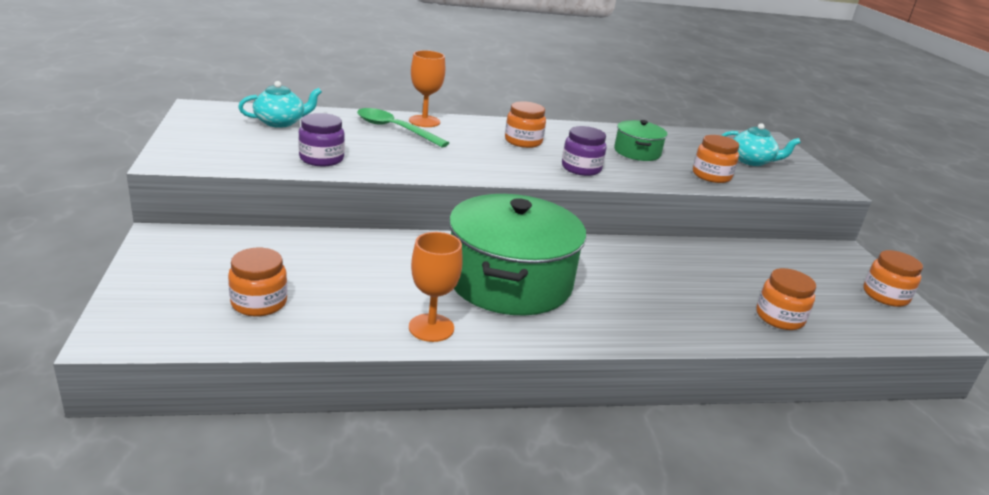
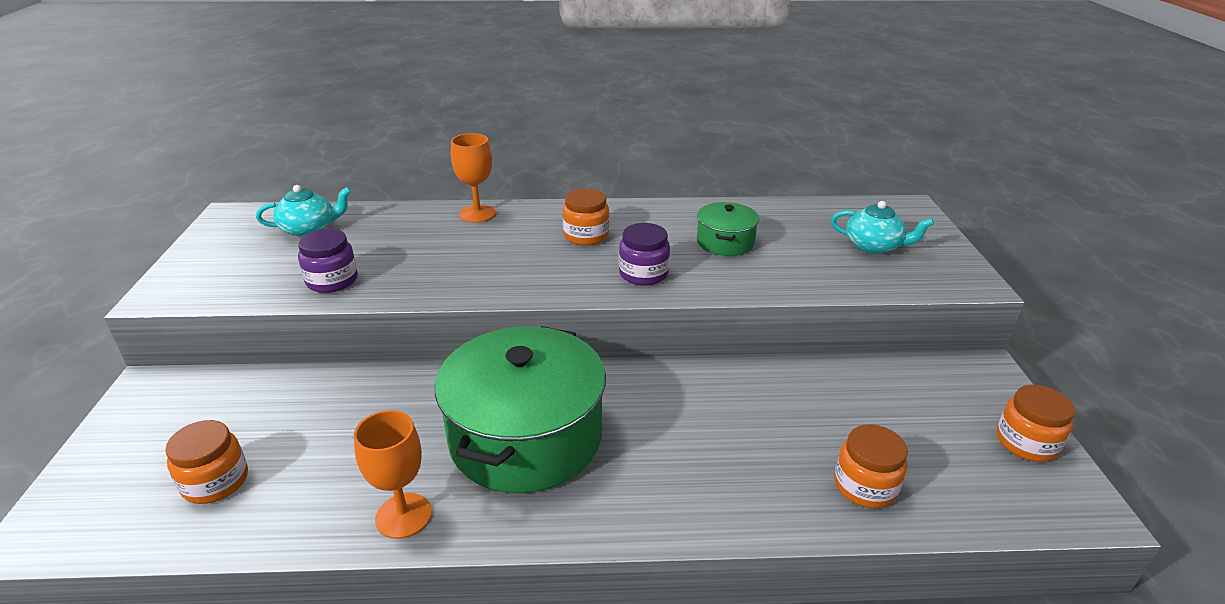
camera: 10 degrees right, 5 degrees up
(394, 129) = (437, 229): green spoon -> none
(711, 176) = (811, 274): orange jar -> none

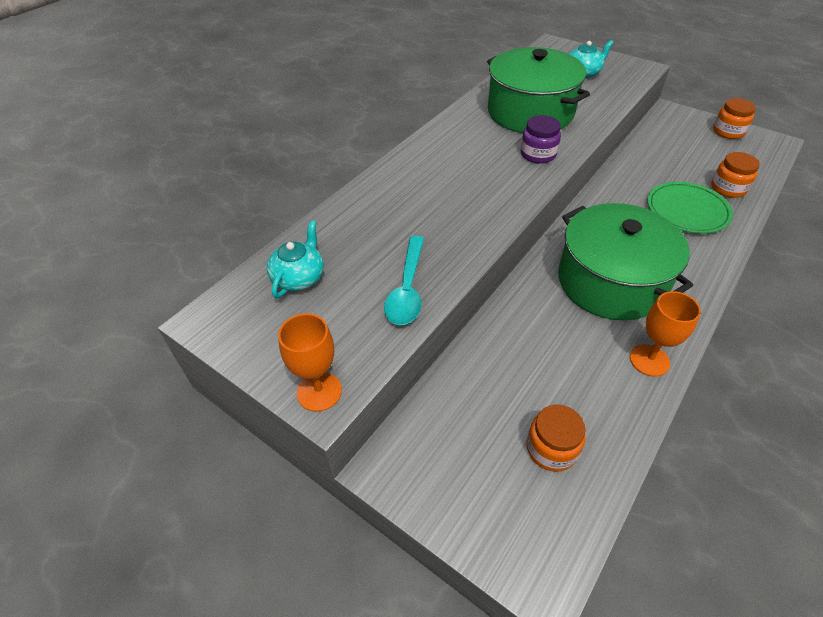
camera: 50 degrees left, 15 degrees up
(332, 281) = (407, 289): purple jar -> turquoise spoon
(477, 214) = (379, 186): orange goblet -> orange goblet (319, 392)
(586, 236) = (466, 155): orange jar -> none
(725, 242) = (530, 112): green pot -> green pot, size x2.10
(753, 459) = (687, 210): none -> green plate

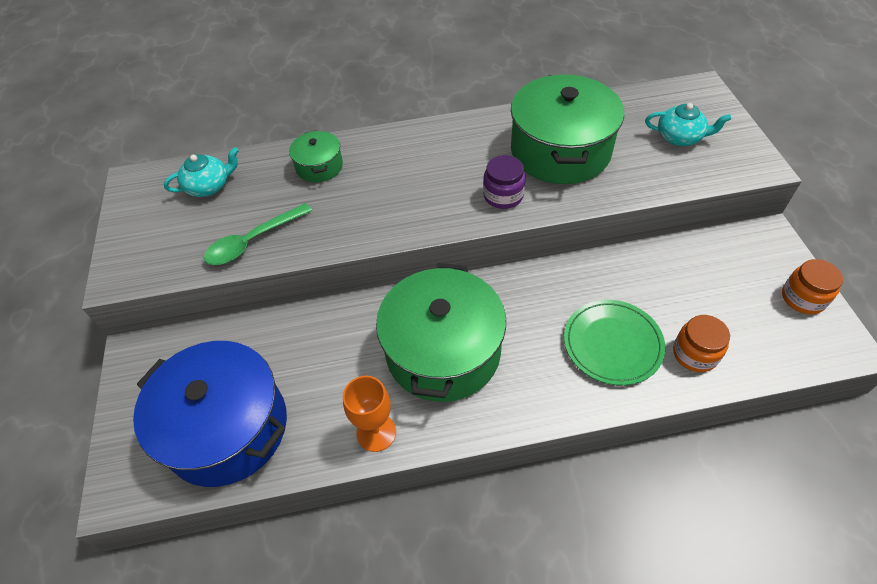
camera: 45 degrees right, 5 degrees up
(319, 392) = (122, 271): orange goblet -> none
(377, 209) = (319, 166): none -> green pot
(407, 289) = (253, 241): turquoise spoon -> green spoon
(551, 448) = (227, 427): orange jar -> blue pot

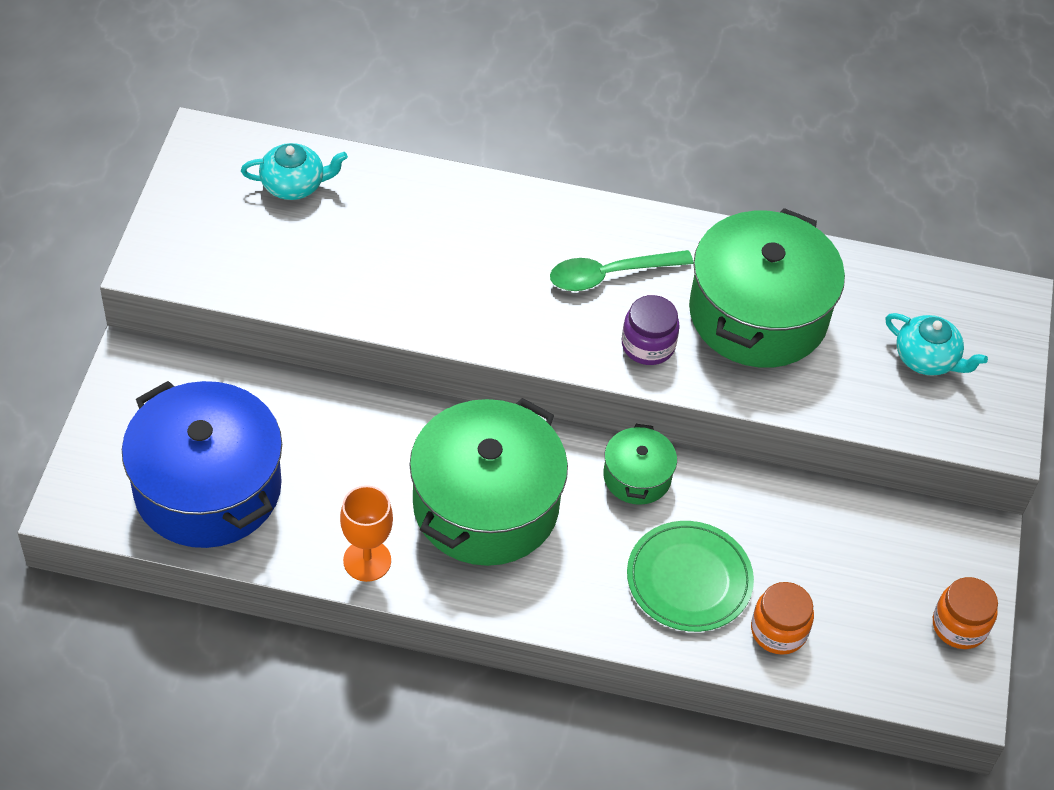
camera: 15 degrees right, 0 degrees up
(253, 241) = (319, 282): green spoon -> green spoon (610, 275)
(319, 166) = (440, 211): green pot -> green pot (637, 476)

